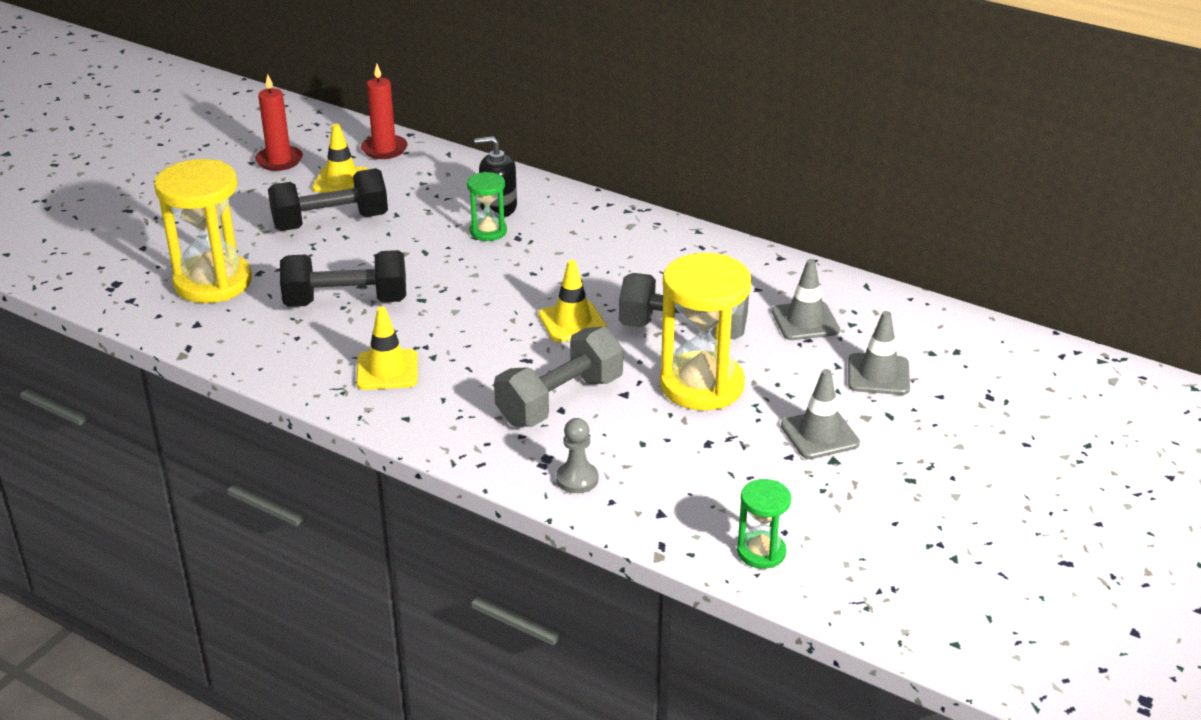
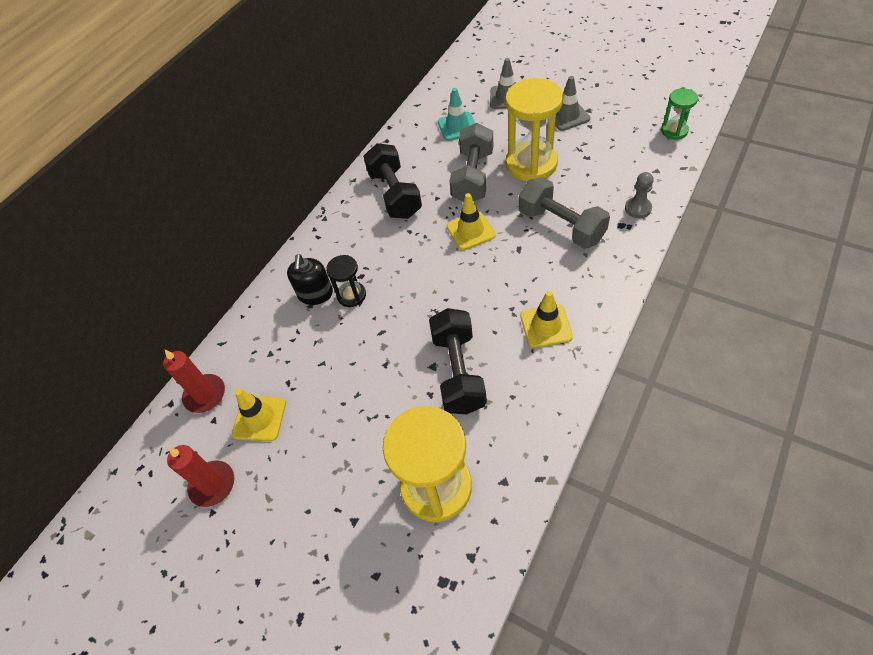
camera: 85 degrees left, 20 degrees up
(330, 222) = (333, 411): black dumbbell -> black dumbbell (395, 194)
(488, 231) = (351, 295): green hourglass -> black hourglass
(805, 321) = (457, 126): grey traffic cone -> turquoise traffic cone

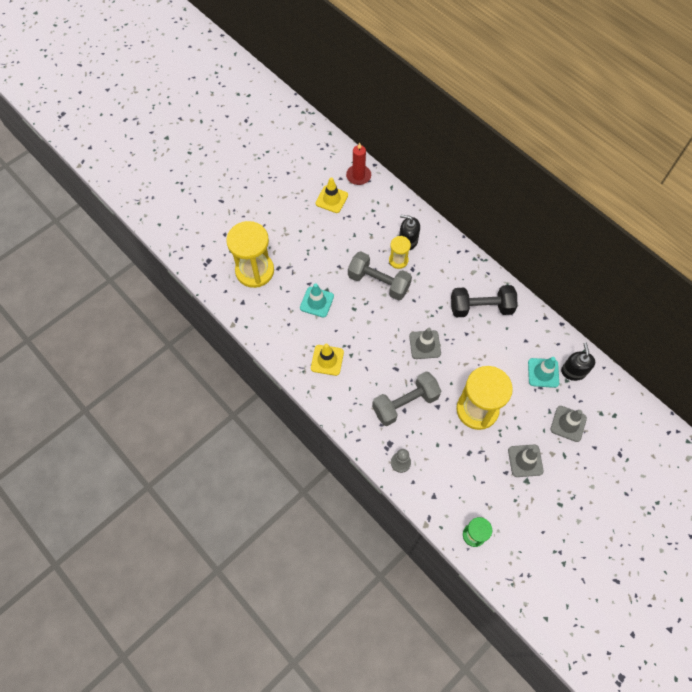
camera: 100 degrees right, 10 degrees up
(212, 485) = (302, 174): red candle -> none
(351, 295) = (398, 260): black hourglass -> yellow hourglass
(444, 106) = (573, 371): none -> black soap dispenser
(458, 372) = (317, 302): black dumbbell -> turquoise traffic cone
(470, 231) = (425, 345): yellow traffic cone -> grey traffic cone
(473, 177) = (479, 364): grey dumbbell -> grey dumbbell (378, 282)

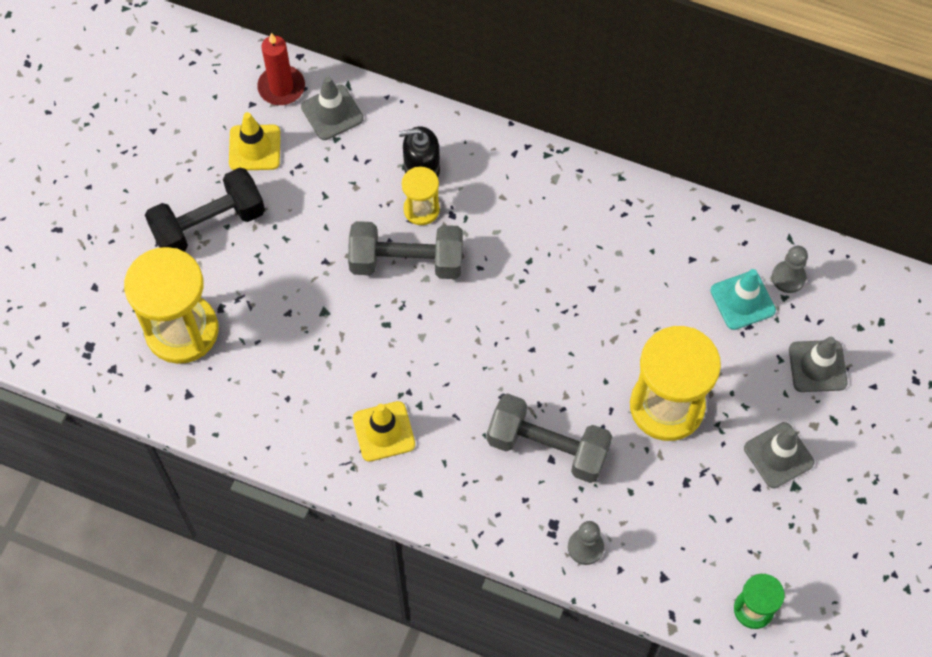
camera: 25 degrees left, 0 degrees up
(317, 302) = (317, 339): turquoise traffic cone -> none
(405, 403) = (547, 447): grey dumbbell -> grey dumbbell turned 75 degrees clockwise
(425, 345) = (533, 335): grey traffic cone -> grey traffic cone (332, 113)
(481, 307) = (595, 234): black dumbbell -> black dumbbell (209, 224)
(573, 371) = (788, 277): black soap dispenser -> grey pawn

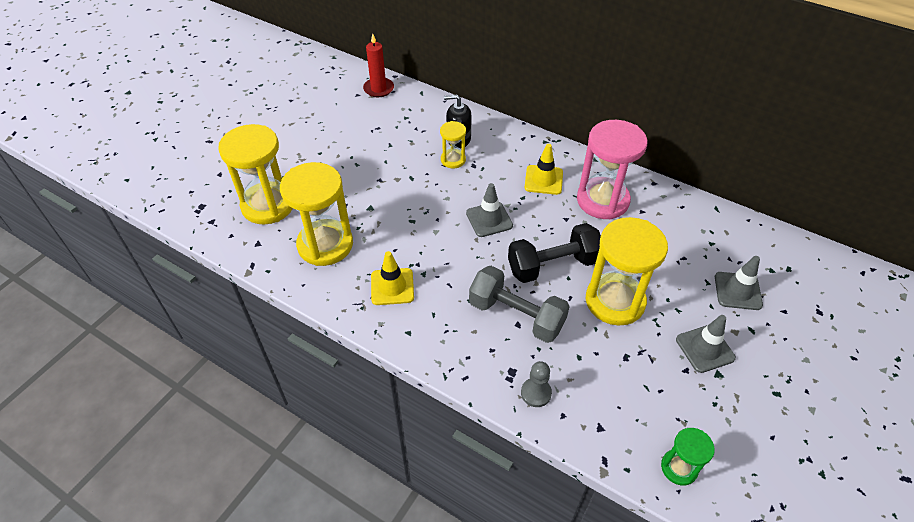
camera: 10 degrees right, 15 degrees down
(209, 224) = (308, 150): black dumbbell -> black dumbbell (553, 265)
(254, 148) = (352, 115): yellow traffic cone -> yellow traffic cone (543, 180)
(279, 382) = (325, 245): none -> yellow hourglass
(332, 113) = (407, 104): grey traffic cone -> grey traffic cone (489, 219)
(406, 262) = (436, 187): grey dumbbell -> none
(638, 249) = (602, 200): none -> pink hourglass
(742, 300) = (679, 241): turquoise traffic cone -> none
(788, 277) = (715, 231): grey pawn -> none

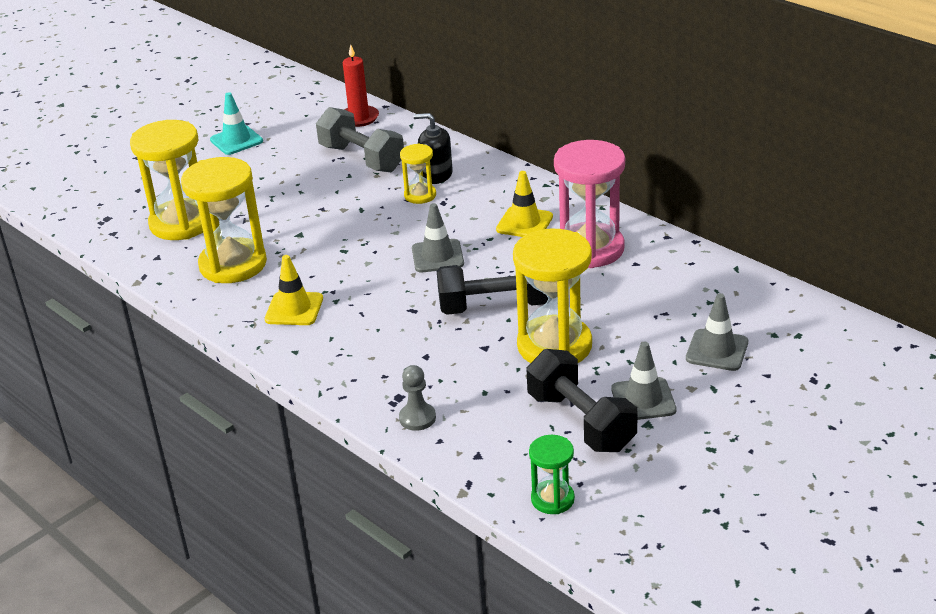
camera: 15 degrees right, 15 degrees down
(287, 118) = (236, 140): none -> turquoise traffic cone
(516, 316) = (427, 348): grey dumbbell -> grey dumbbell (362, 158)
(667, 379) = (581, 422): none -> black dumbbell

